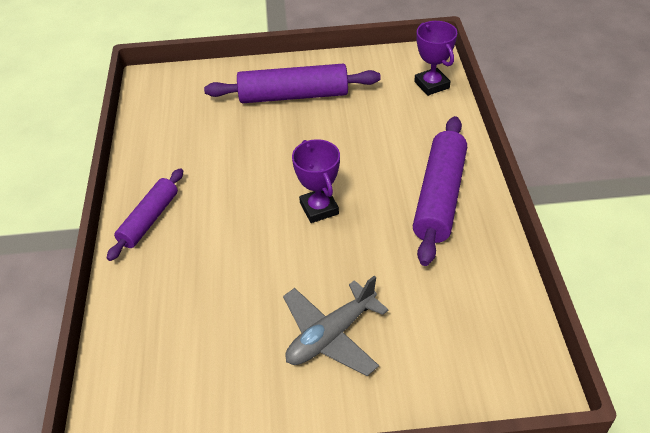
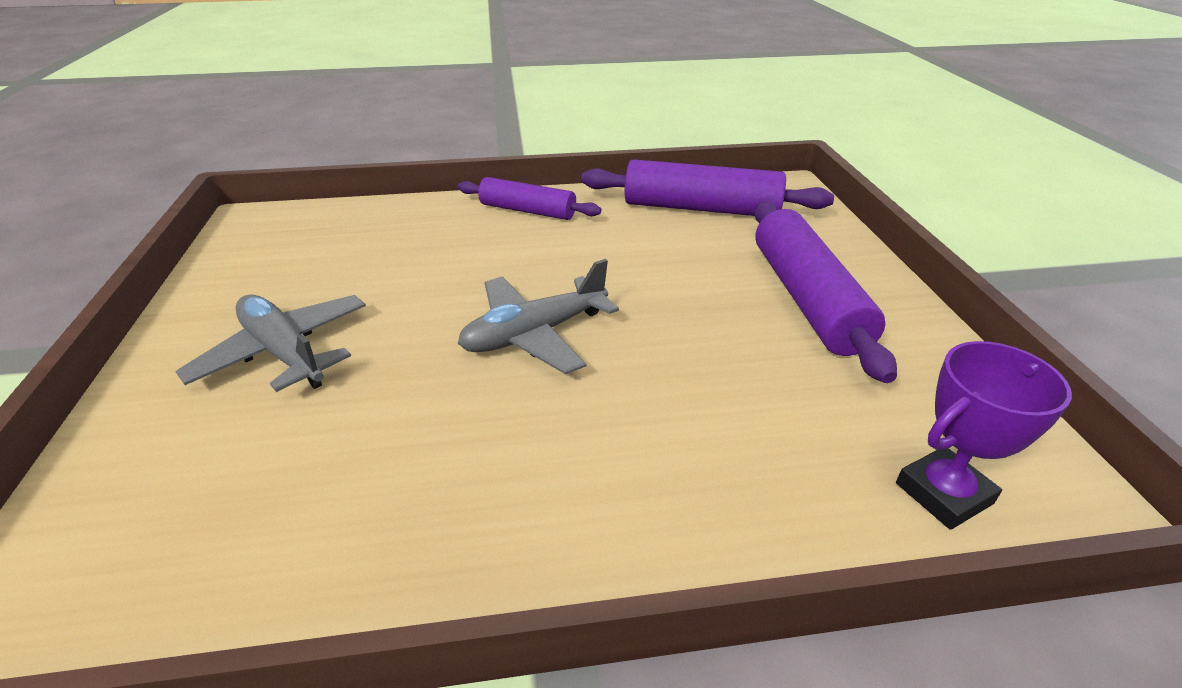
camera: 85 degrees right, 10 degrees down
(319, 208) = (535, 334): purple trophy -> grey plane
(439, 197) = (554, 490): purple rolling pin -> purple rolling pin (701, 208)

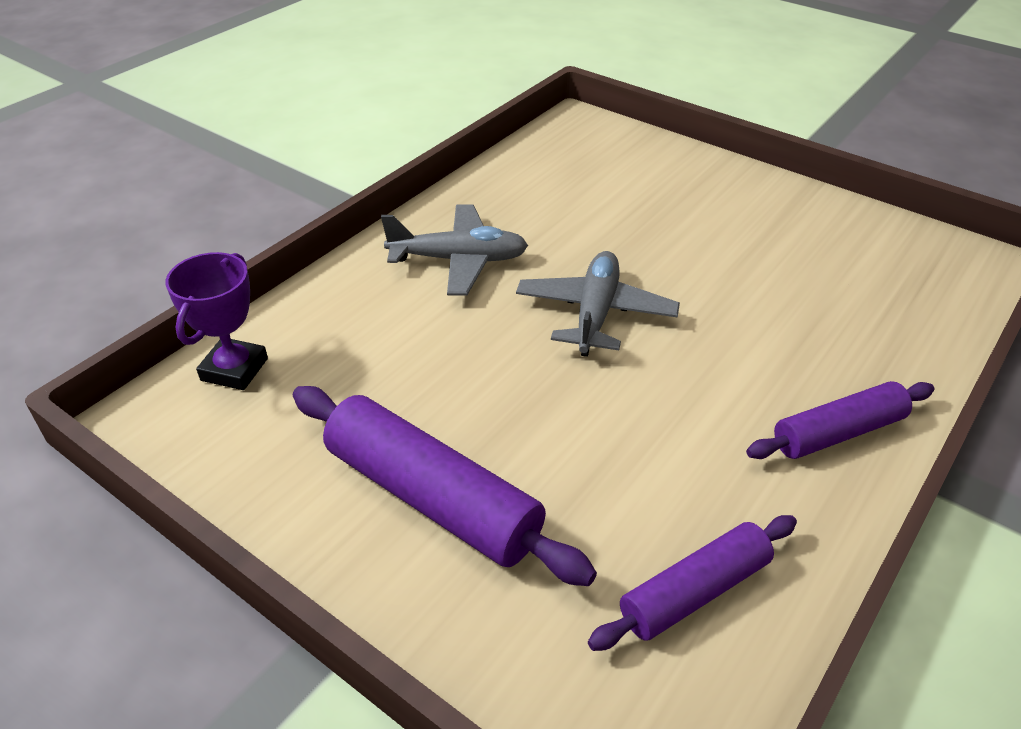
camera: 135 degrees right, 5 degrees up
(284, 353) = (704, 215): grey plane -> grey plane (459, 260)
(701, 208) = (694, 592): purple rolling pin -> purple rolling pin, size x0.63

